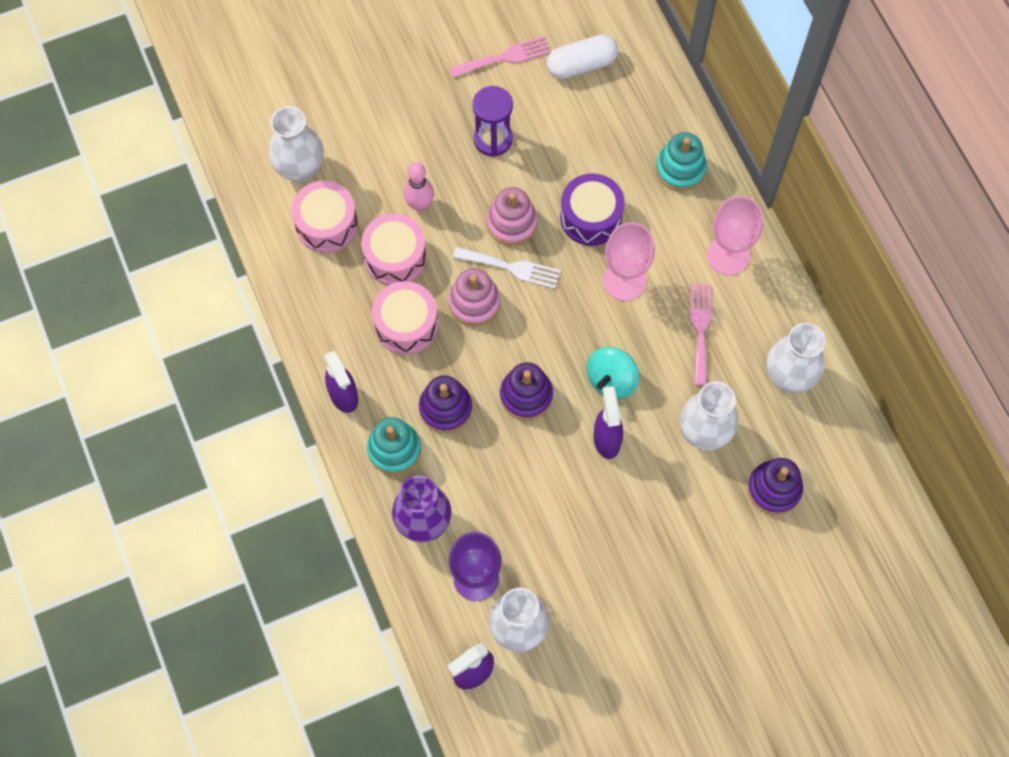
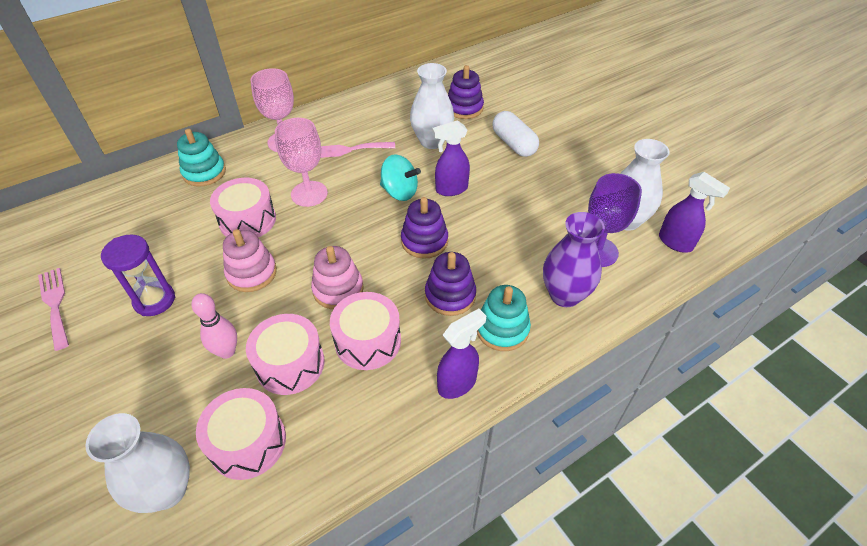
camera: 100 degrees left, 20 degrees down
(511, 267) = (299, 267): white fork -> none
(581, 65) = (82, 244): white capsule -> white capsule (514, 144)
(591, 217) = (247, 220): purple drum -> pink drum
(788, 377) = (380, 108): white vase -> none

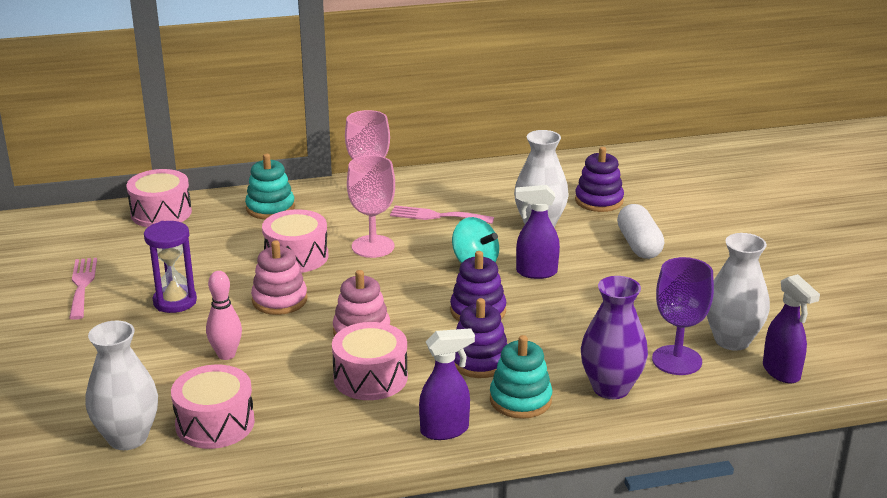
camera: 20 degrees right, 20 degrees down
(290, 364) = (283, 377): pink drum -> pink drum (161, 213)

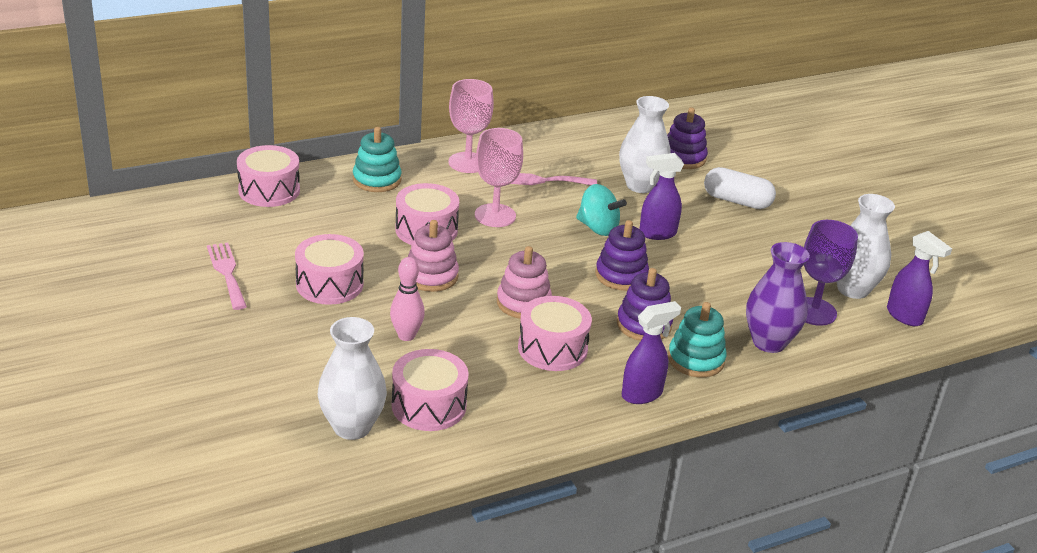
camera: 15 degrees left, 5 degrees up
(175, 301) = (329, 284): purple hourglass -> pink drum
(639, 245) = (737, 201): white capsule -> white capsule turned 45 degrees counterclockwise

